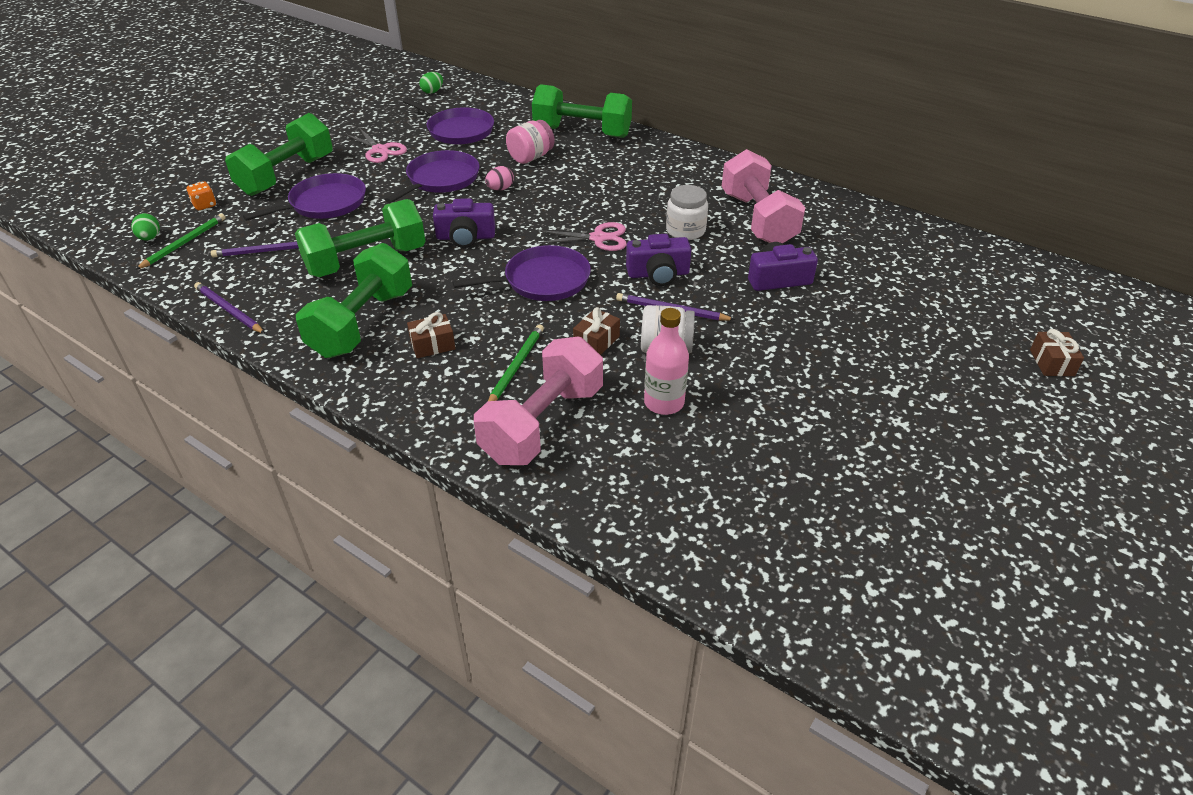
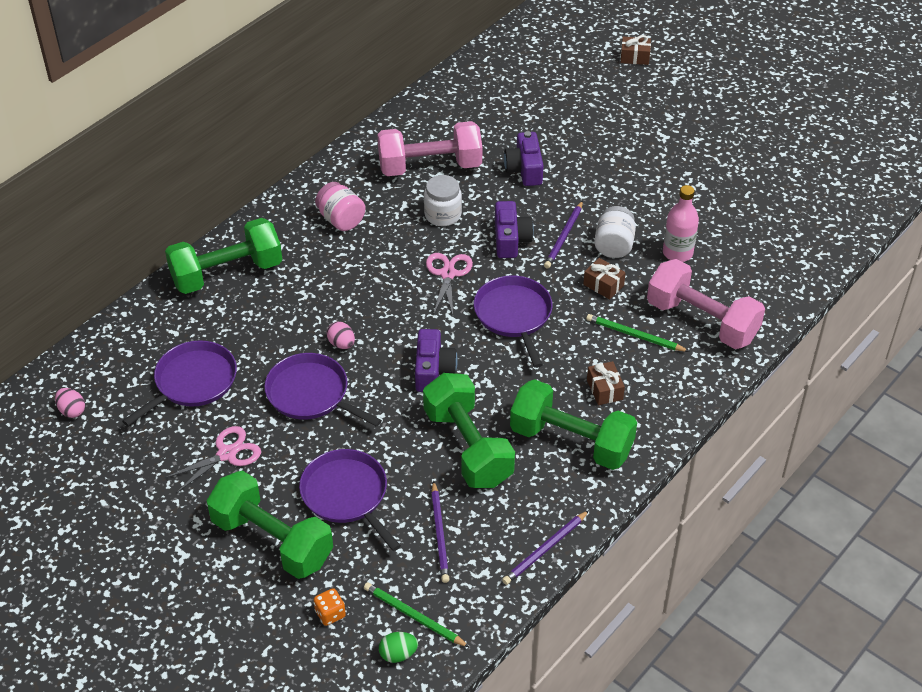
camera: 85 degrees left, 5 degrees up
(432, 92) = (72, 410): green egg -> pink egg
(531, 157) = (276, 318): pink jar -> pink jar (341, 219)
(582, 132) = (227, 273): green dumbbell -> green dumbbell turned 45 degrees clockwise

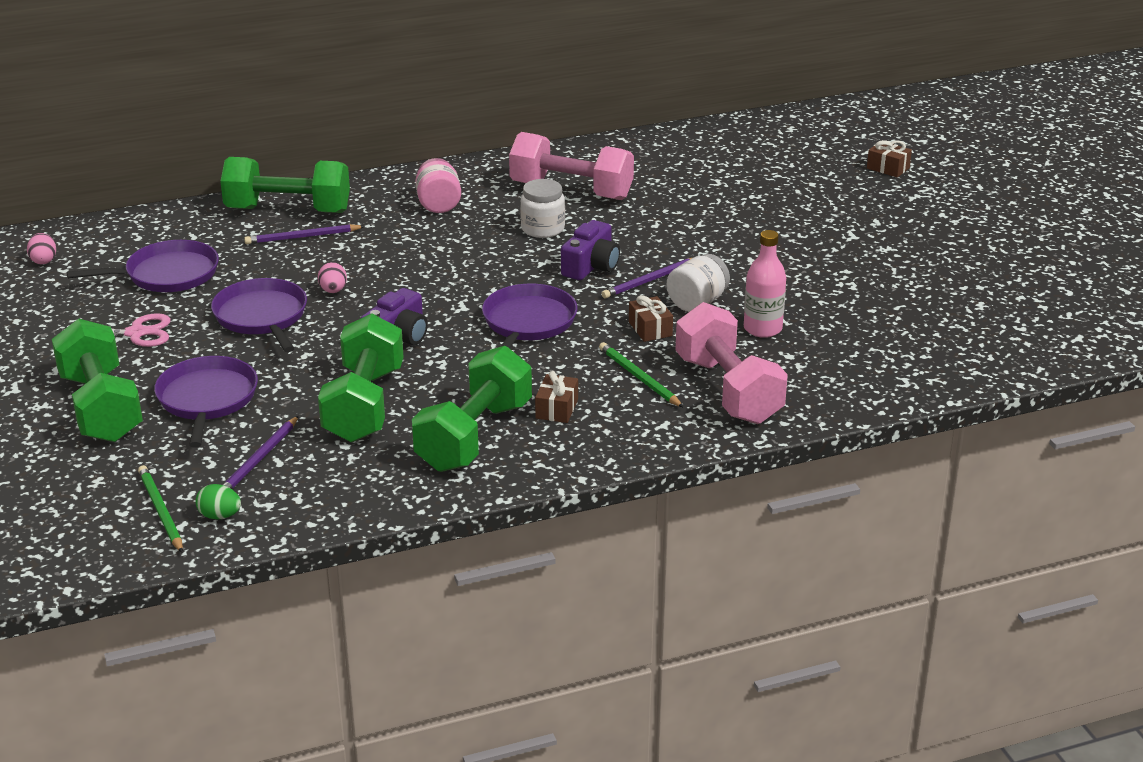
camera: 30 degrees right, 15 degrees down
(330, 614) = (87, 479): orange dice -> none
(398, 654) = (112, 533): green egg -> green egg (220, 516)
(448, 274) = (496, 272): pink scissors -> none
(524, 169) = (667, 219): purple camera -> none
(545, 549) = (349, 509): purple pencil -> purple pencil (303, 237)
(571, 441) = (474, 436): green dumbbell -> green dumbbell turned 60 degrees clockwise

